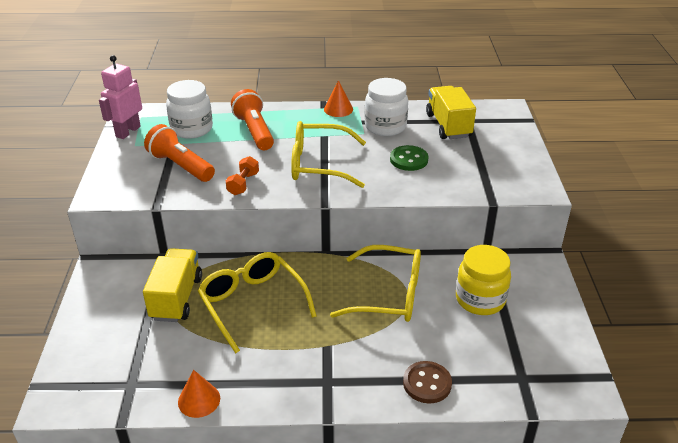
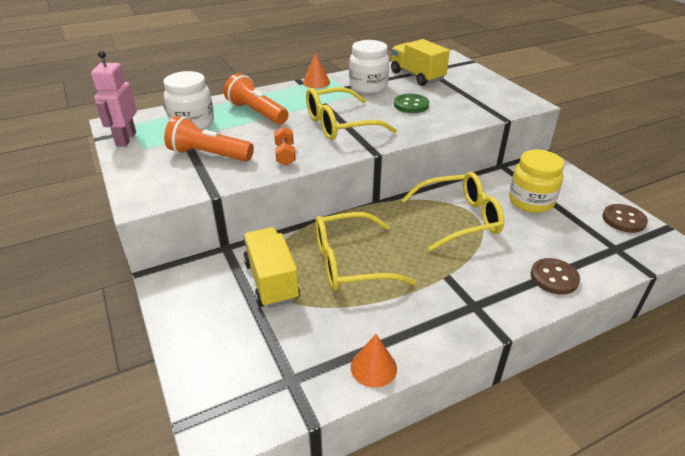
camera: 25 degrees left, 0 degrees up
(252, 303) = (349, 262): yellow glasses -> yellow glasses turned 45 degrees counterclockwise
(563, 352) = (623, 220): none -> brown button

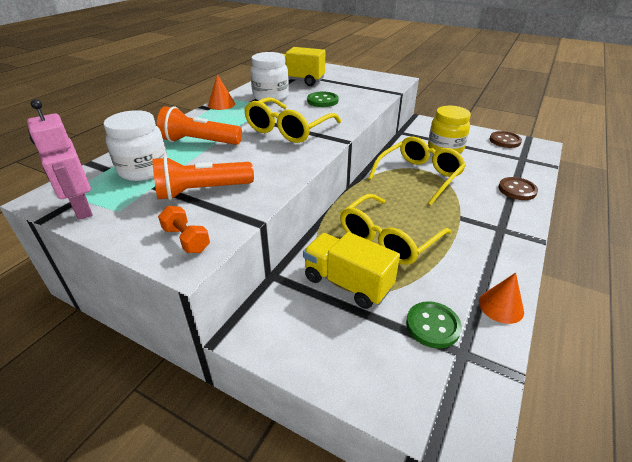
camera: 35 degrees left, 0 degrees up
(285, 155) = (276, 166): orange dumbbell -> orange dumbbell (186, 239)
(294, 347) = (432, 326): none -> green button

